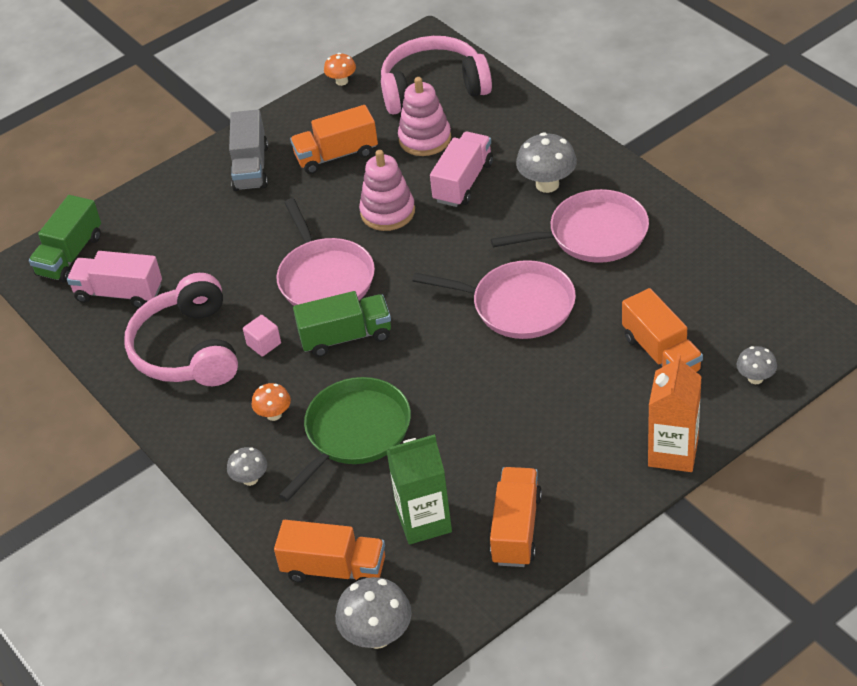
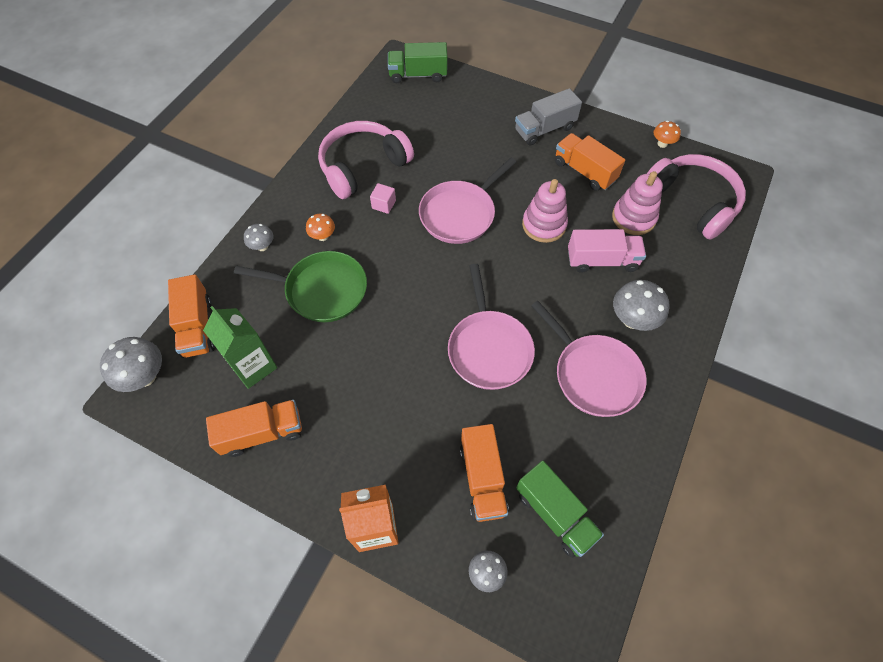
camera: 60 degrees right, 15 degrees up
(119, 293) = (396, 112): pink truck -> none
(346, 337) = (409, 249): green truck -> green truck (554, 514)
(661, 354) = (482, 479): orange truck -> orange truck turned 45 degrees counterclockwise

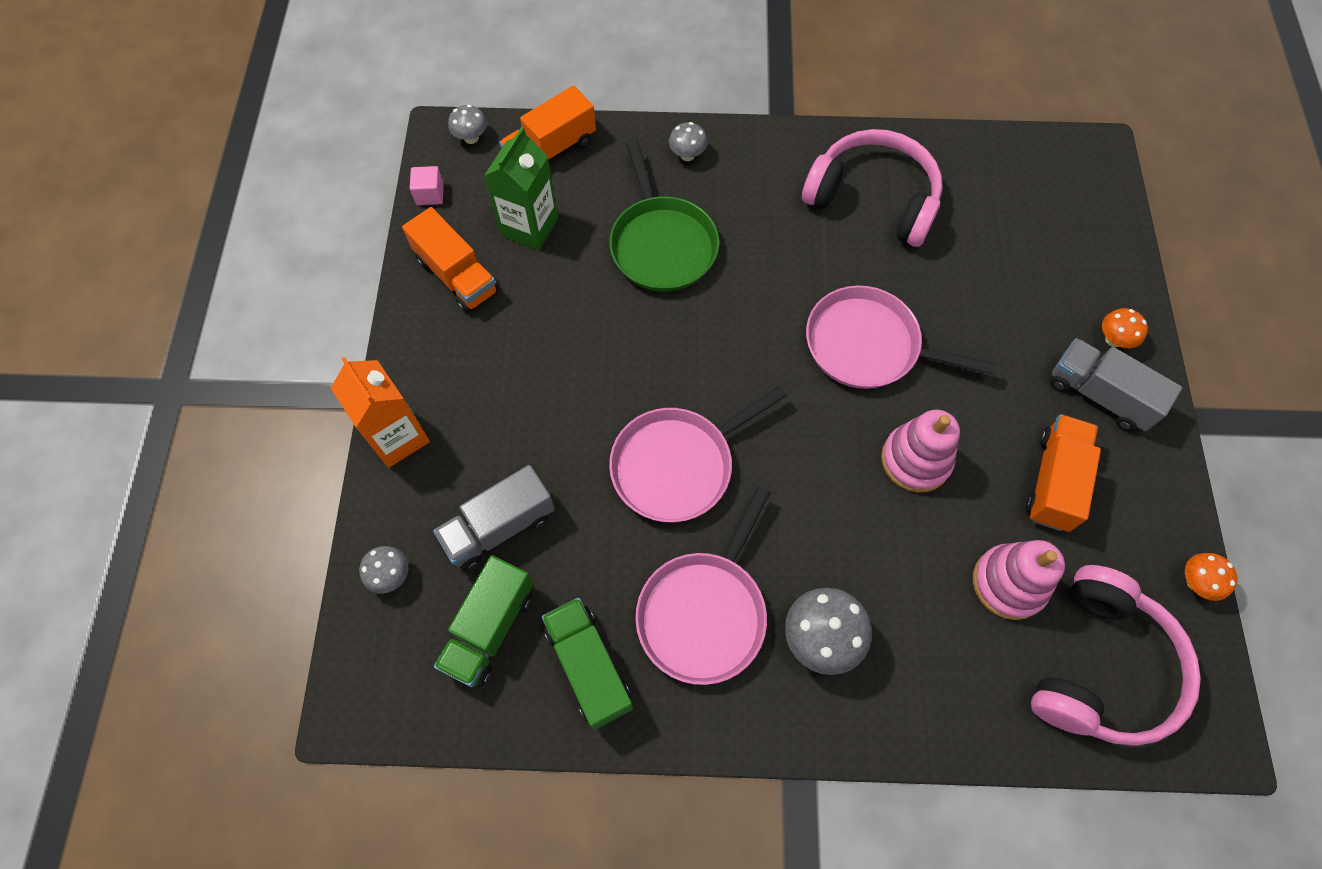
camera: 65 degrees right, 5 degrees up
(145, 376) = (471, 138): grey mushroom -> grey mushroom, size x0.58
(323, 236) = (738, 208): orange mushroom -> orange mushroom (1113, 340)
(384, 204) = (827, 250): pink cube -> pink cube (430, 194)
(418, 75) = (1083, 188): green truck -> green truck (588, 666)
(482, 479) = (499, 527): orange truck -> grey truck
(602, 260) = (900, 562): pink truck -> none

